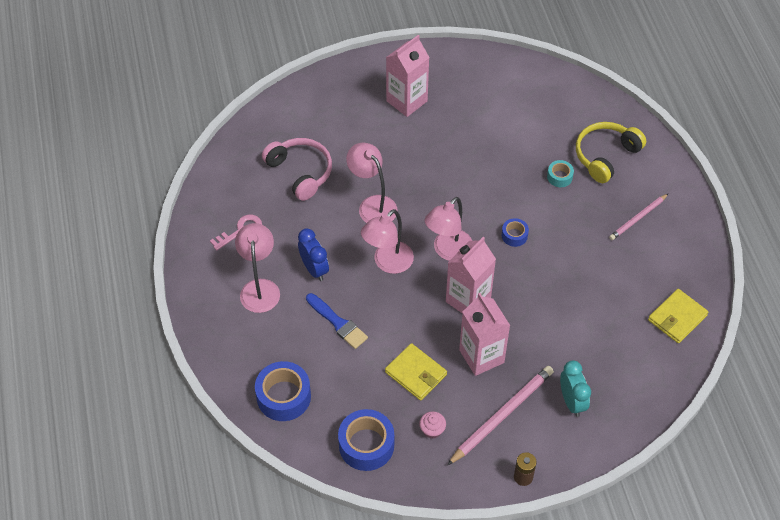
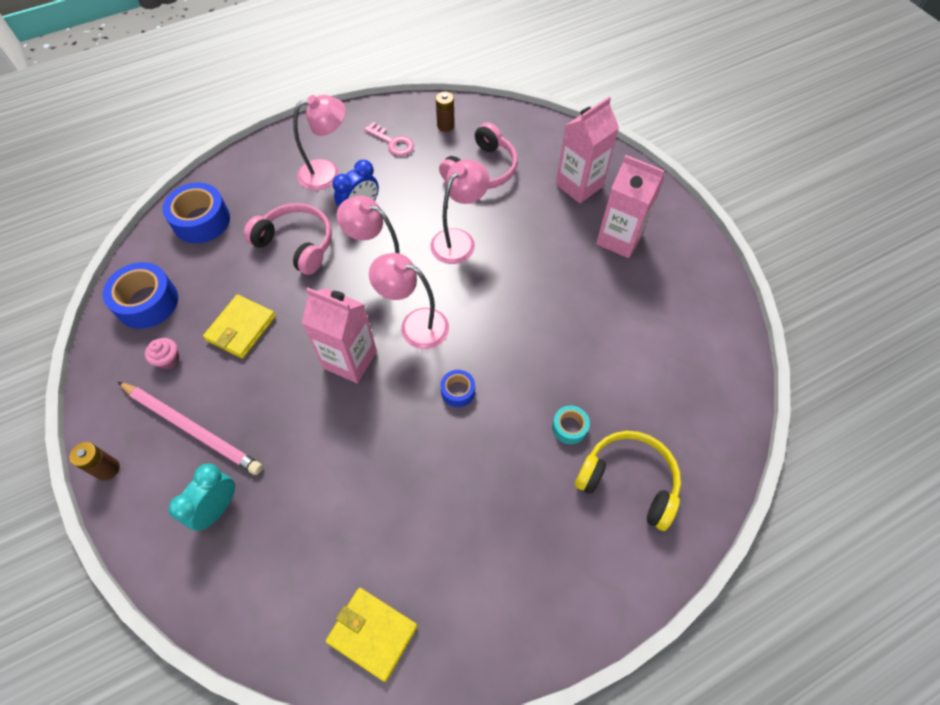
camera: 75 degrees right, 5 degrees up
(235, 187) = (445, 126): none -> brown battery
(338, 323) = (296, 244): blue brush -> pink headphones
(481, 356) = (272, 390): pink carton -> pink carton (579, 185)
(572, 402) = (217, 508): turquoise clock -> turquoise clock turned 150 degrees clockwise
(638, 218) = (533, 546): pink pencil -> none

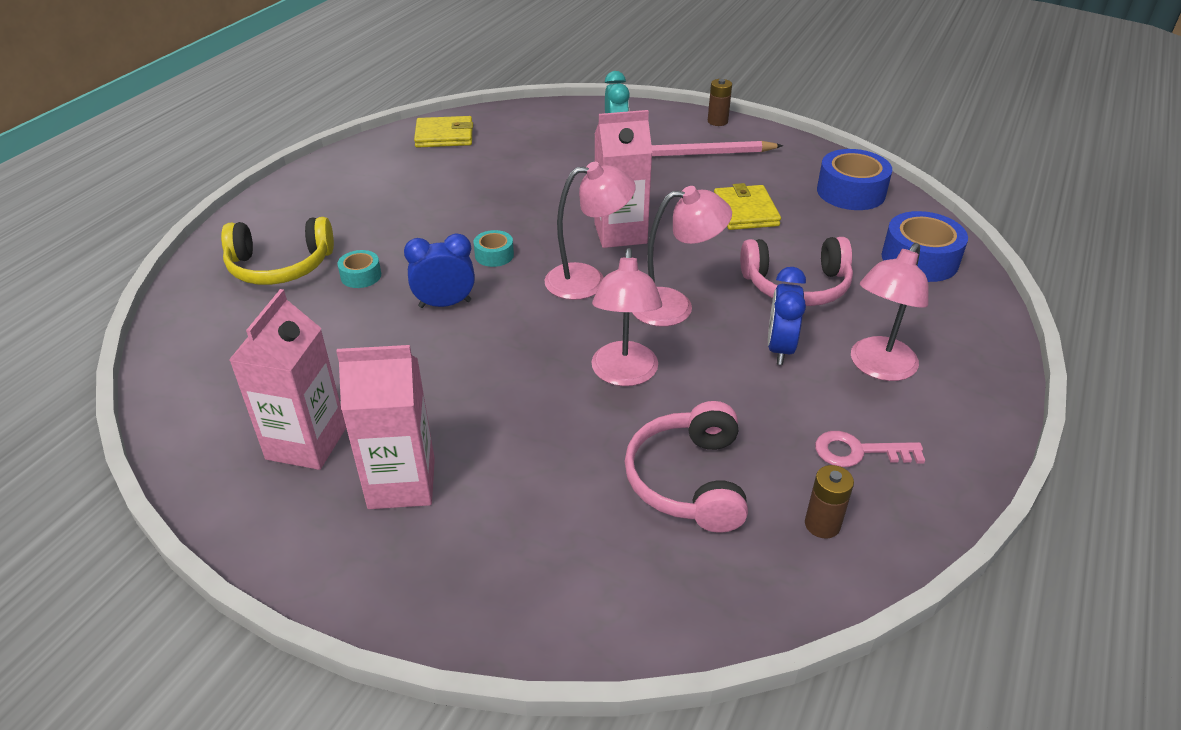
camera: 145 degrees right, 20 degrees down
(168, 360) = (771, 173): pink cupcake -> none
(458, 391) = (494, 255): blue tape -> turquoise tape
(524, 358) = (445, 304): none -> blue clock
(579, 185) = (517, 537): pink carton -> pink carton (306, 443)

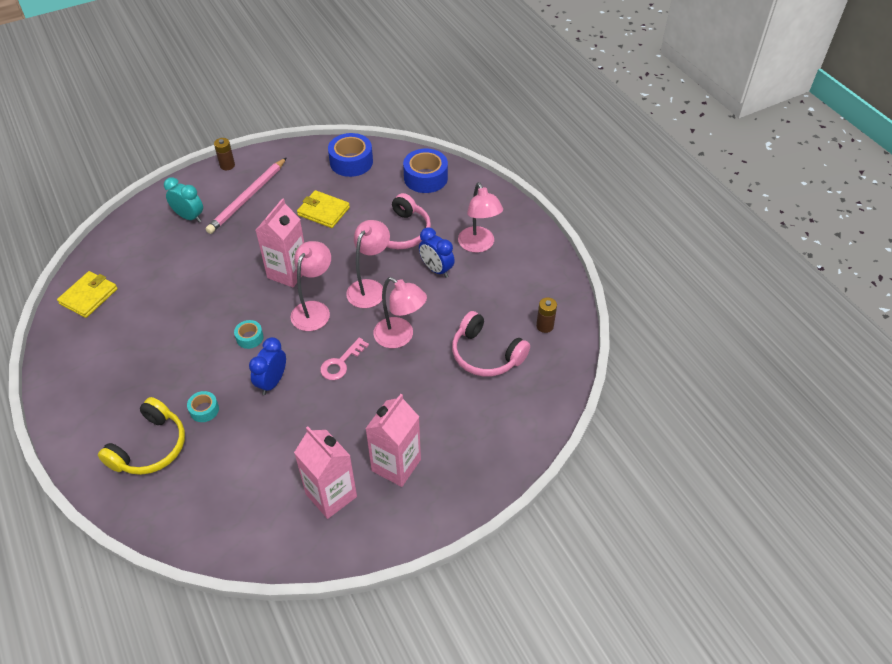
camera: 55 degrees left, 10 degrees up
(859, 451) = (518, 287): pink key -> pink key (341, 363)

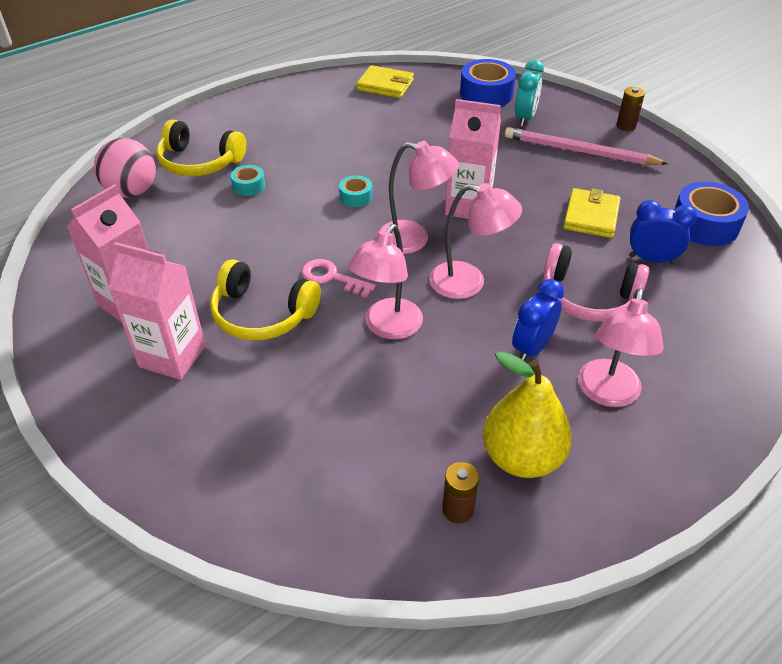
camera: 80 degrees right, 5 degrees down
(175, 502) = (132, 191): none -> pink ball
(272, 382) = (293, 226): blue clock -> blue clock (651, 259)
(367, 408) = (262, 314): none -> yellow headphones
(425, 178) = (724, 307): blue tape -> blue tape (486, 94)
(479, 245) = (607, 394): pink lamp -> pink lamp turned 45 degrees counterclockwise
(486, 354) = (377, 432): pink headphones -> none
(515, 292) = (522, 457): none -> yellow pear

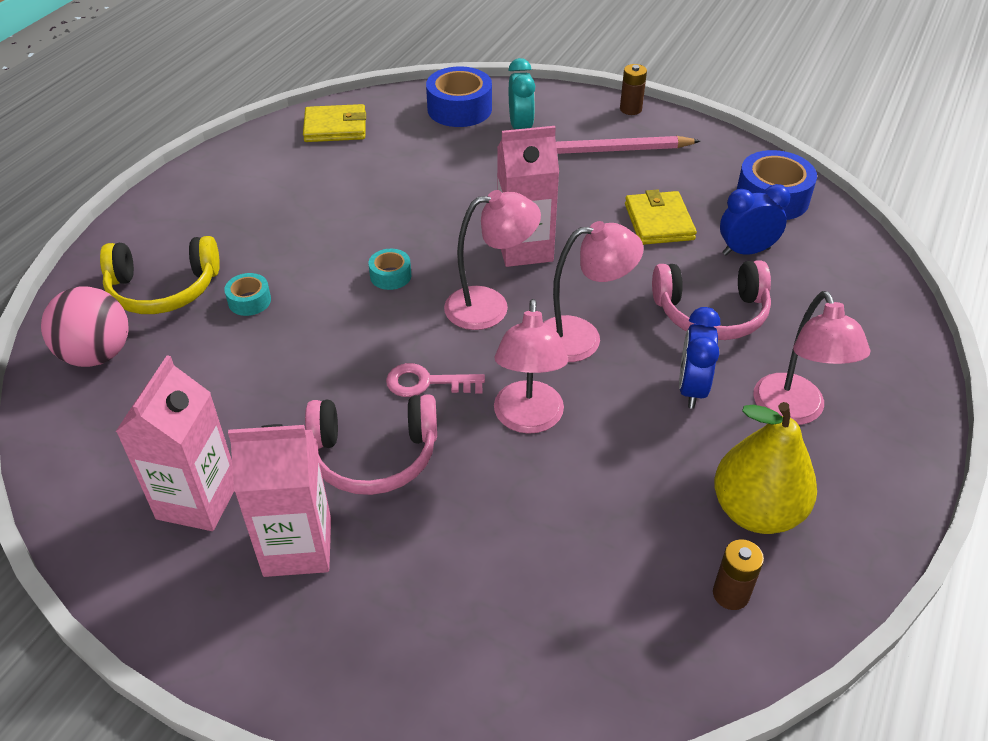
camera: 25 degrees left, 0 degrees up
(262, 314) = (374, 455): yellow headphones -> pink headphones

